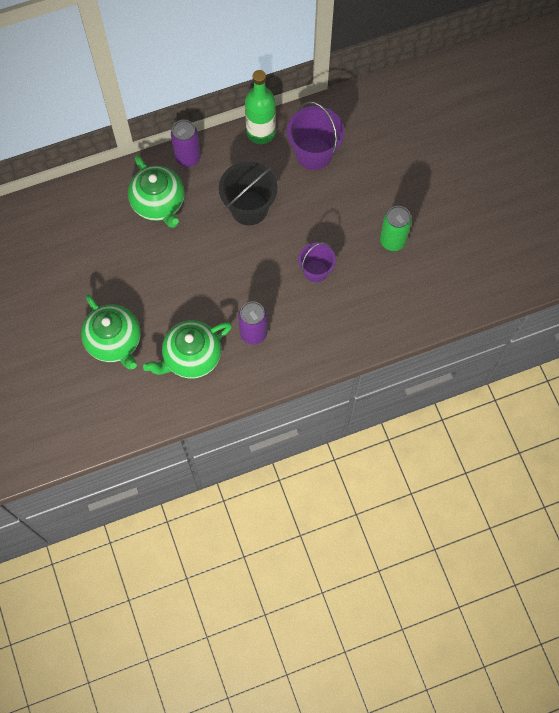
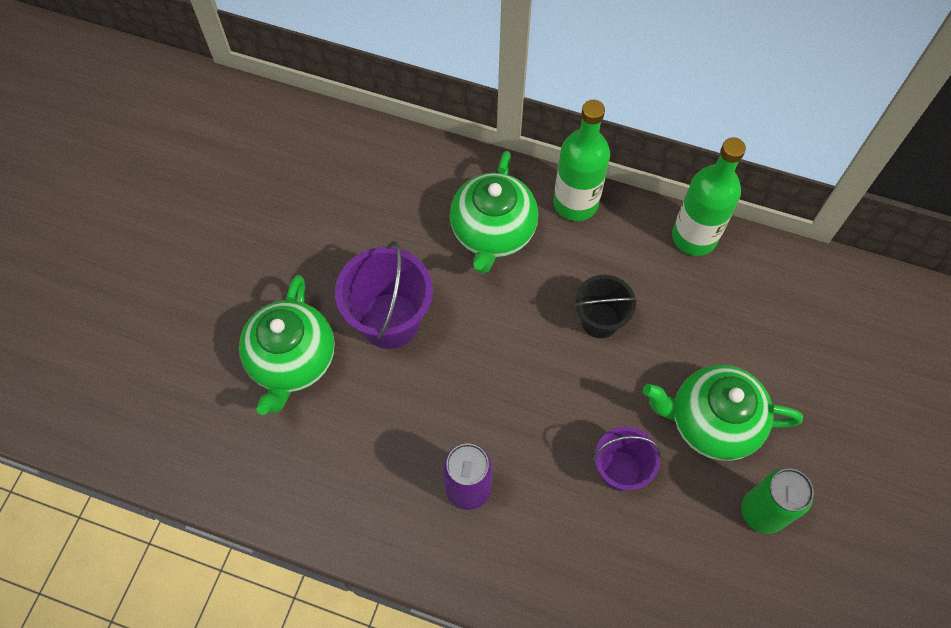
camera: 40 degrees right, 5 degrees down
(188, 157) = (575, 203): purple can -> green bottle
(191, 357) = (364, 456): green teapot -> green teapot (711, 422)
(249, 208) = (600, 320): black bucket -> black bucket, size x0.64
(314, 153) = (744, 312): purple bucket -> purple bucket (390, 320)

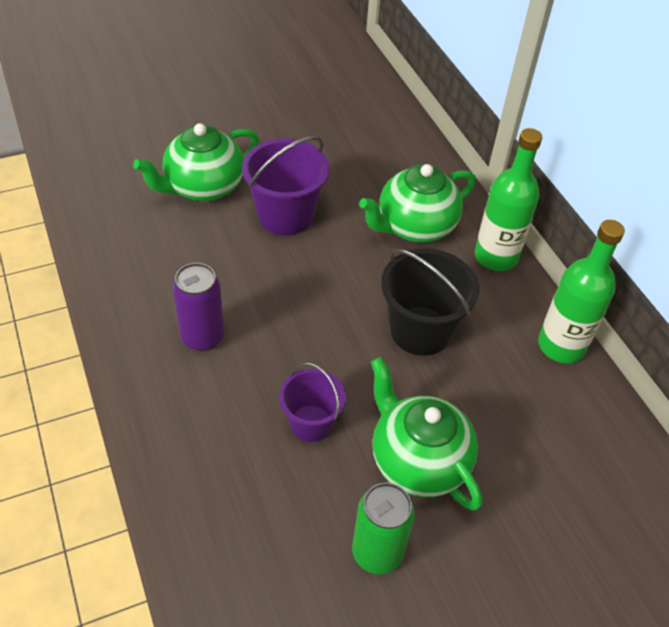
camera: 45 degrees right, 15 degrees down
(600, 320) = (420, 331): black bucket -> black bucket, size x1.57

